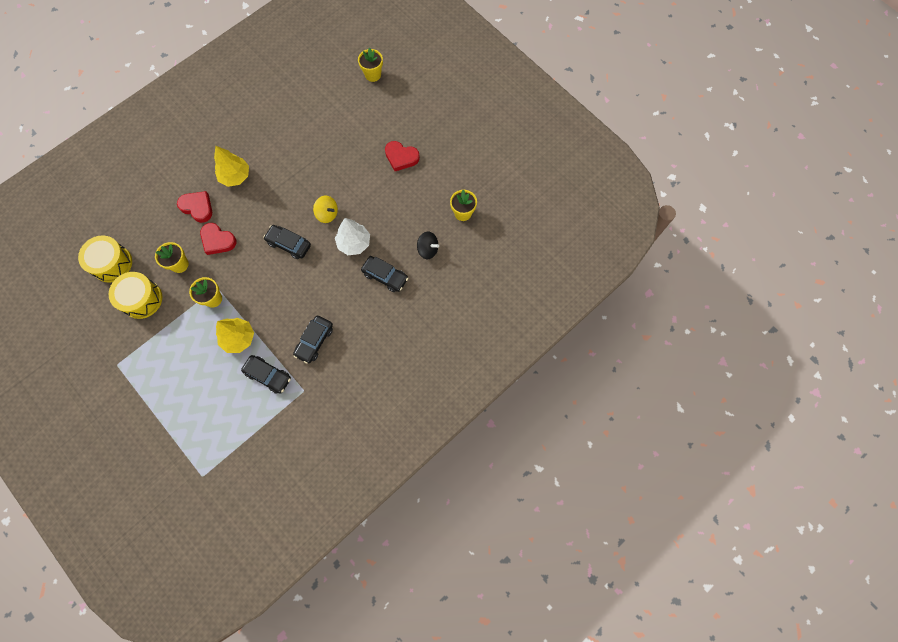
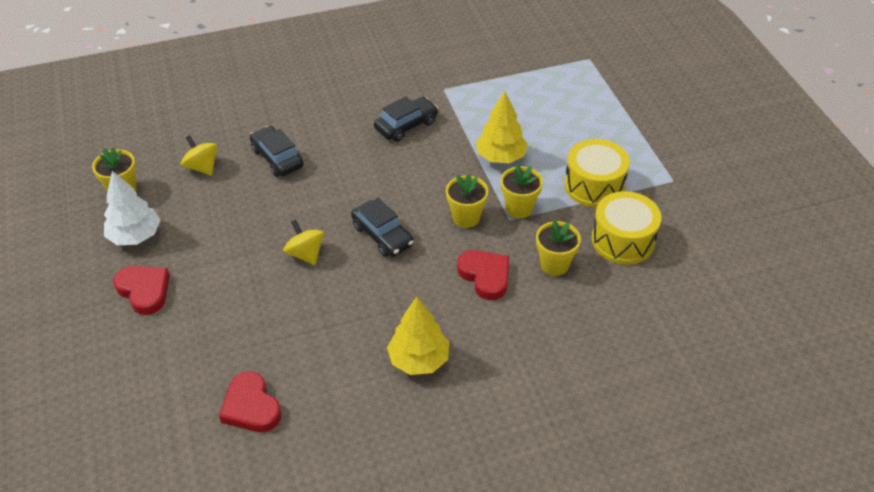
camera: 155 degrees left, 25 degrees down
(112, 263) = (661, 301): yellow drum -> yellow drum (594, 185)
(197, 207) = (500, 334): red heart -> red heart (251, 407)
(268, 375) = (479, 113): black car -> none
(354, 243) = (292, 206): white tree -> white tree (135, 236)
(373, 75) = (79, 449): yellow flower pot -> yellow flower pot (466, 217)
(428, 249) = (202, 167): black spinning top -> yellow spinning top

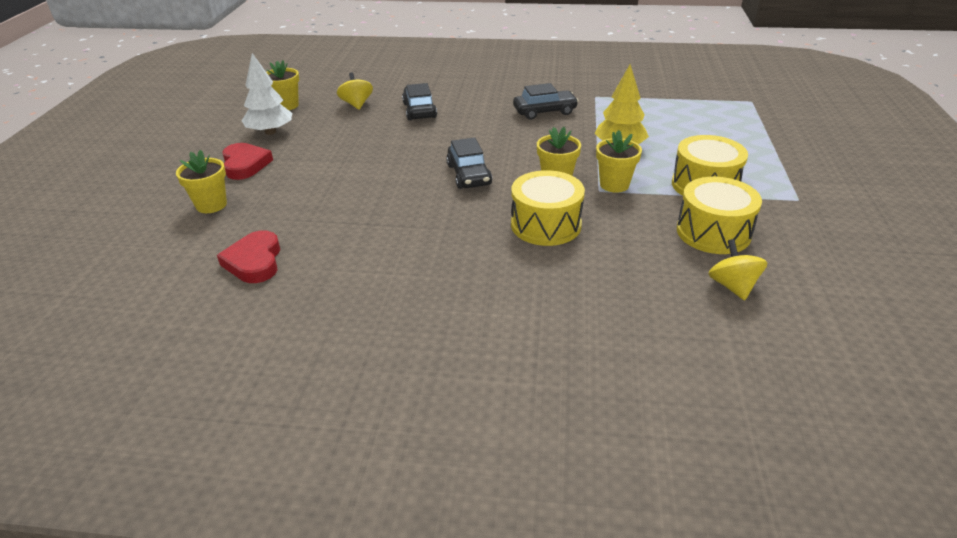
camera: 25 degrees right, 10 degrees down
(305, 254) = (392, 172): yellow spinning top -> yellow spinning top (732, 286)
(418, 359) = (433, 270): yellow tree -> none
(485, 276) = (546, 225): red heart -> yellow drum
(554, 264) = (624, 233): yellow flower pot -> yellow flower pot (211, 205)

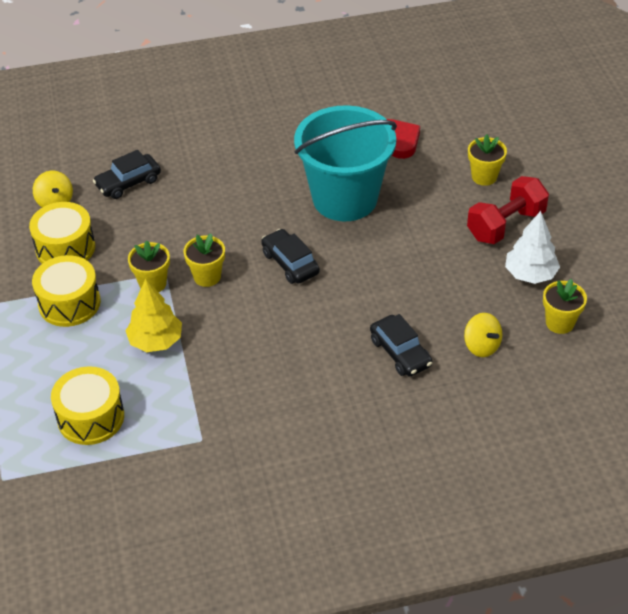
camera: 160 degrees right, 10 degrees up
(245, 164) = (506, 225): red heart -> red dumbbell
(372, 215) = (345, 198): none -> turquoise bucket
(545, 111) = (254, 388): black car -> black car (128, 183)
(546, 225) = (201, 223): yellow drum -> yellow drum (91, 417)

